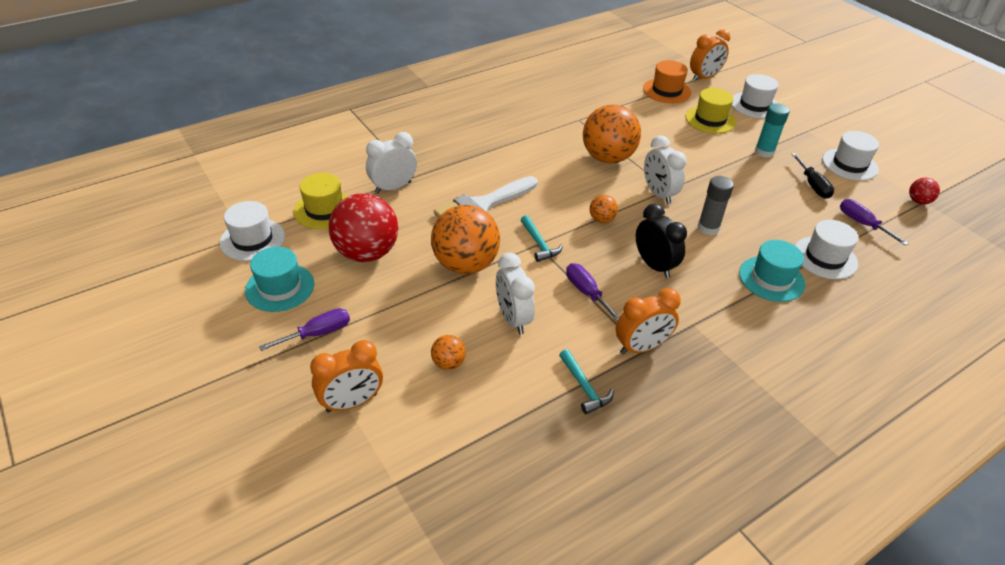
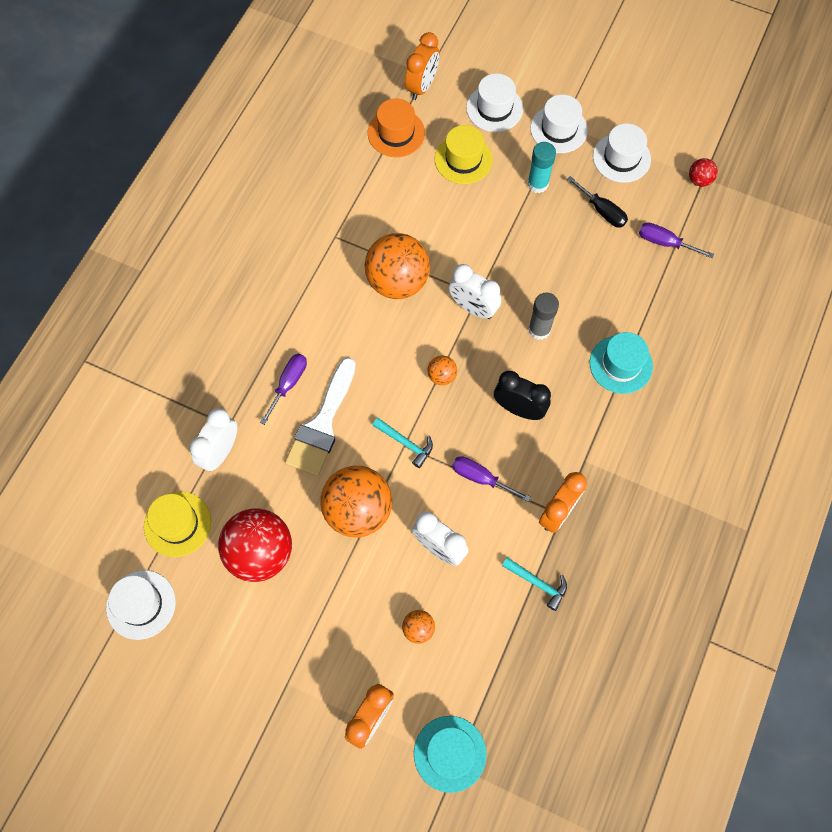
camera: 30 degrees left, 25 degrees up
(280, 287) = (215, 643): turquoise hat -> turquoise hat (450, 753)
(318, 333) = (289, 670): purple screwdriver -> purple screwdriver (288, 384)
(825, 257) = (652, 309): white hat -> white hat (558, 129)

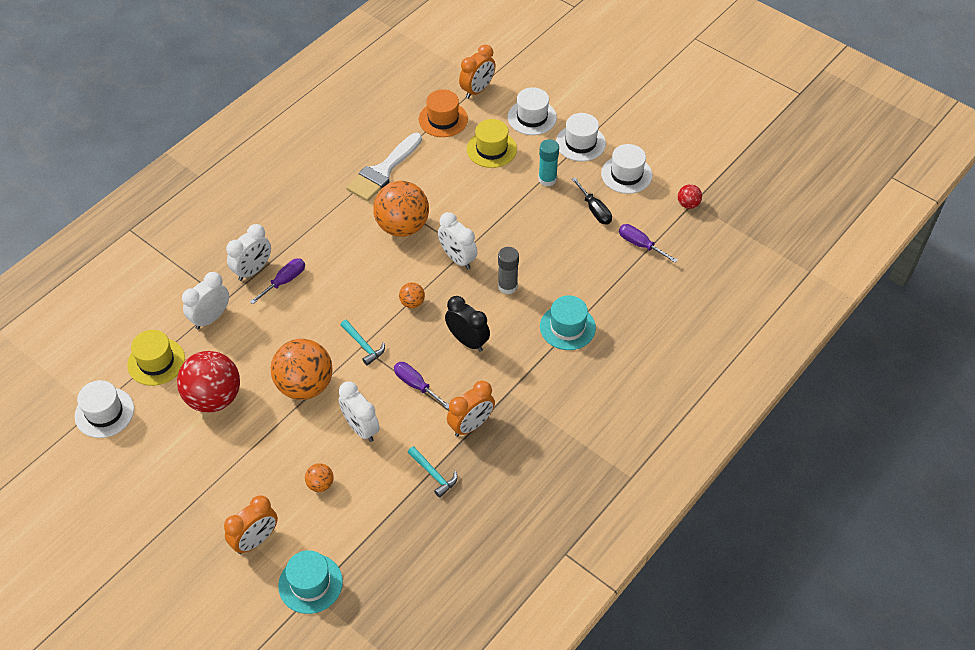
camera: 15 degrees right, 15 degrees down
(247, 379) = (253, 270): none -> white clock
(322, 424) = (300, 316): white brush -> white brush (383, 171)

